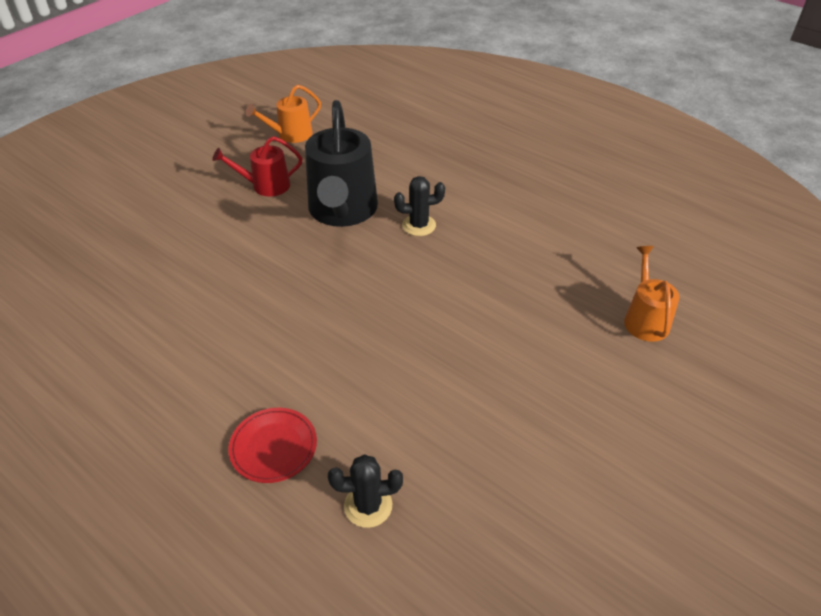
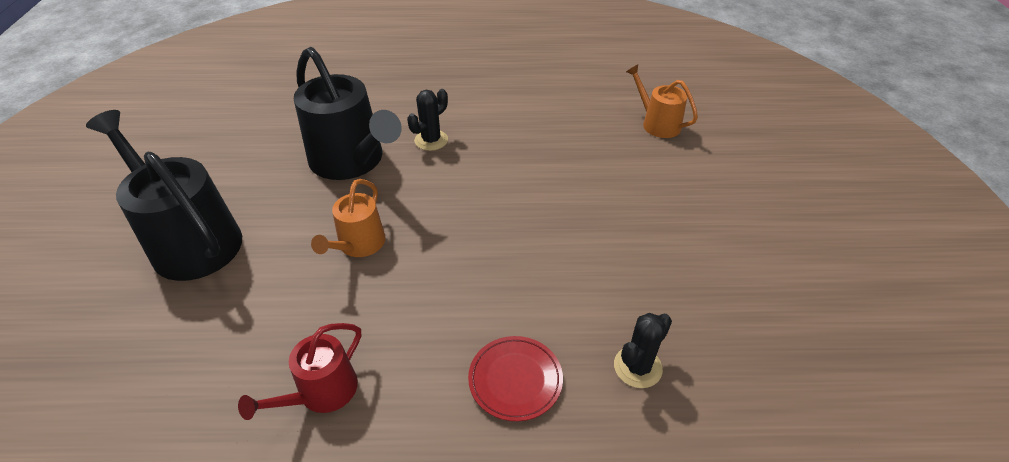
camera: 40 degrees left, 0 degrees up
(187, 214) = (191, 240): none -> black watering can
(266, 186) = (250, 175): red watering can -> red watering can (322, 392)
(291, 134) = (225, 122): orange watering can -> orange watering can (359, 245)

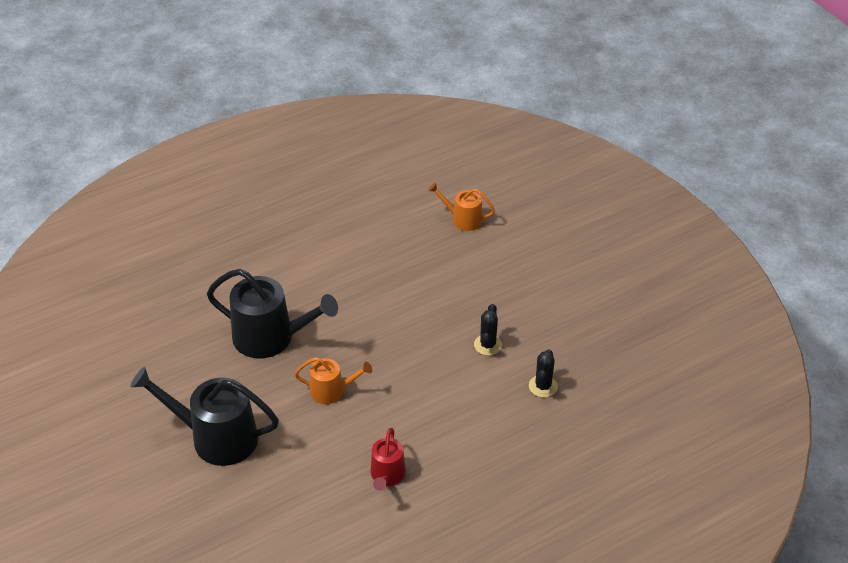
camera: 30 degrees left, 0 degrees up
(359, 245) = (331, 391): orange watering can -> orange watering can turned 75 degrees counterclockwise
(431, 140) = (314, 298): black cactus -> black cactus (488, 345)
(515, 380) = (484, 422): red plate -> none

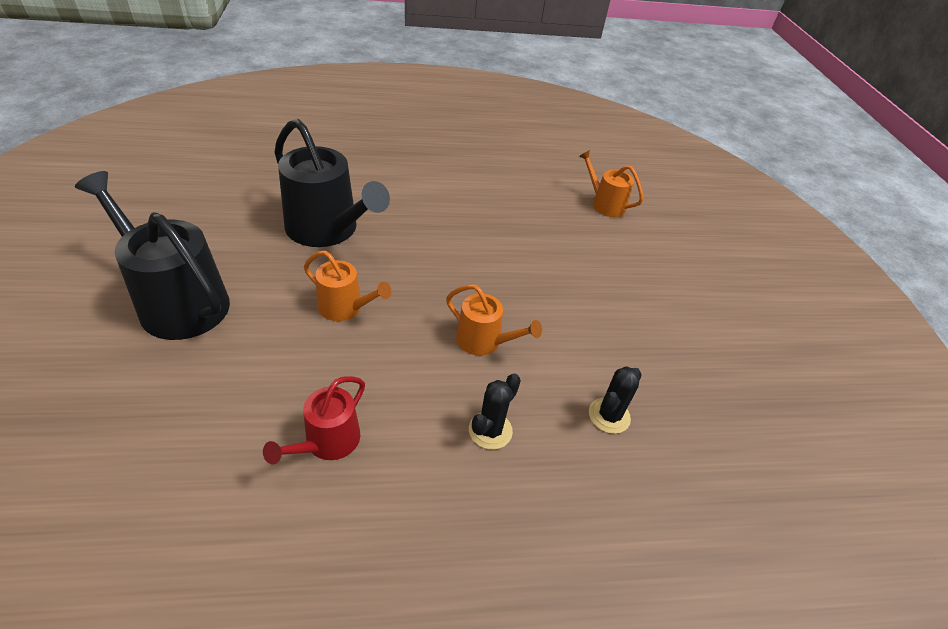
camera: 20 degrees right, 0 degrees up
(439, 373) = (483, 341): none -> orange watering can
(488, 345) = (563, 334): black cactus -> black cactus (490, 430)

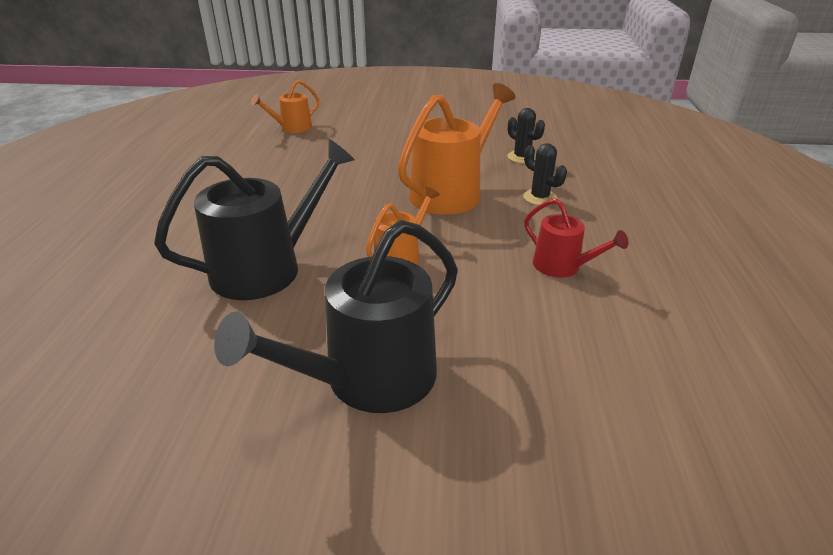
camera: 75 degrees left, 10 degrees down
(483, 341) = (451, 193): orange watering can -> orange watering can, size x1.85

